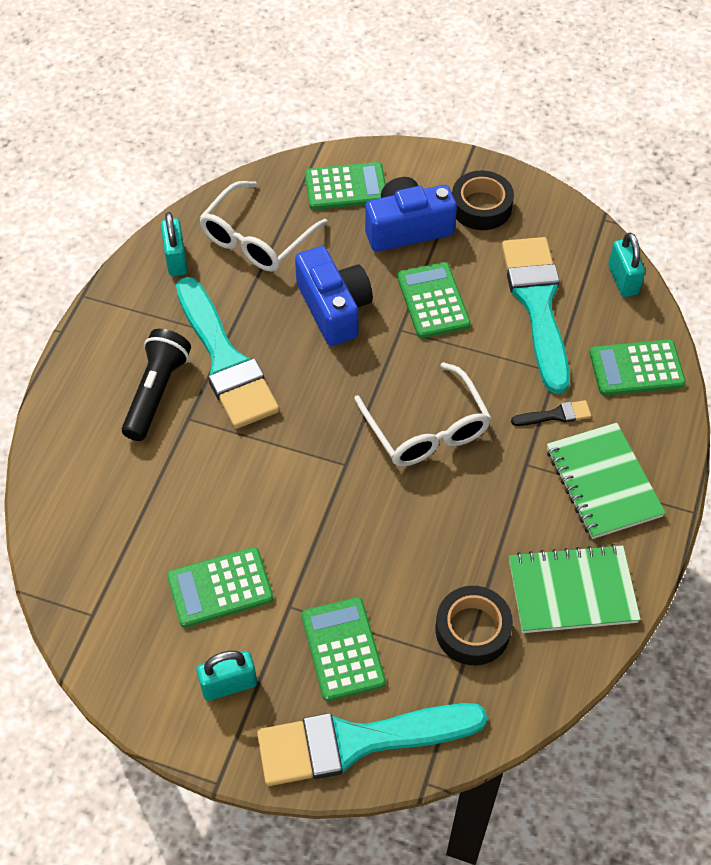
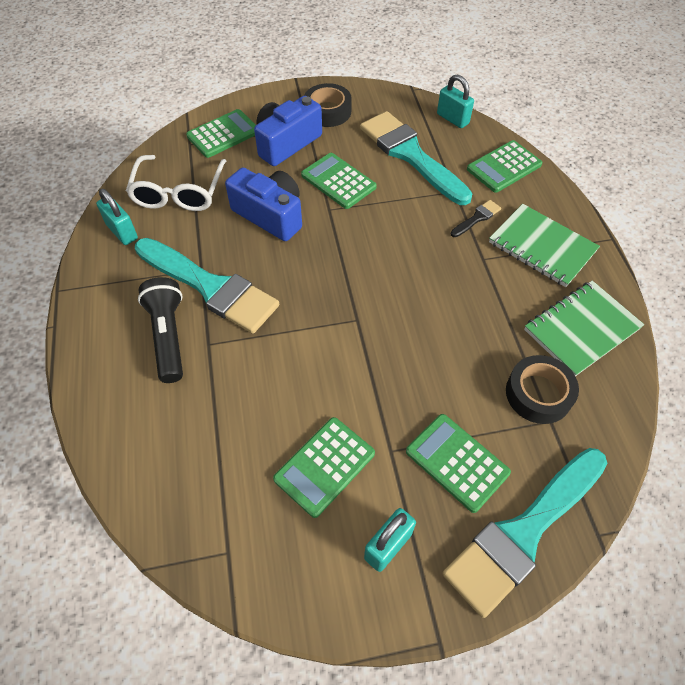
camera: 30 degrees left, 0 degrees up
(427, 429) = (398, 267): white glasses -> none

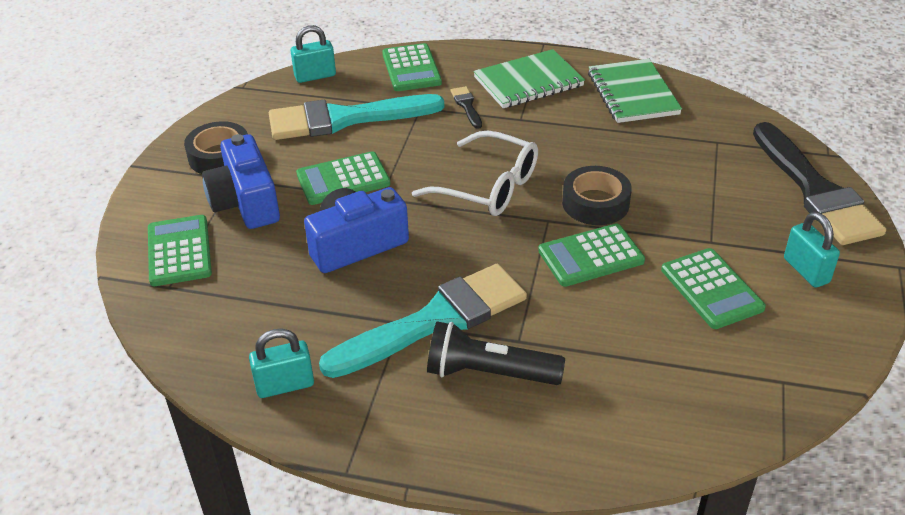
camera: 65 degrees left, 15 degrees down
(178, 193) = (254, 316): white glasses -> white glasses (488, 187)
(457, 462) = (737, 205): green calculator -> green calculator (591, 256)
(524, 532) = (815, 190): turquoise brush -> black brush
(538, 394) = (687, 138): black tape -> black tape (595, 203)

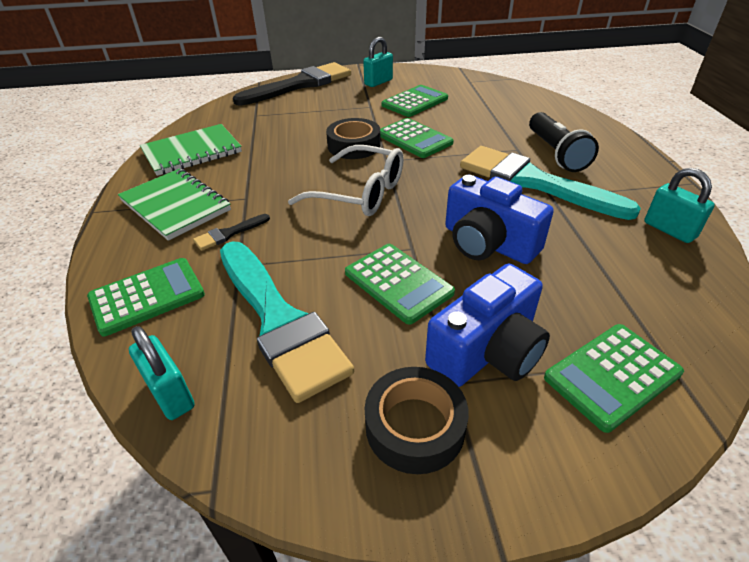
camera: 110 degrees left, 0 degrees up
(488, 187) = (360, 193): white glasses -> white glasses turned 105 degrees clockwise

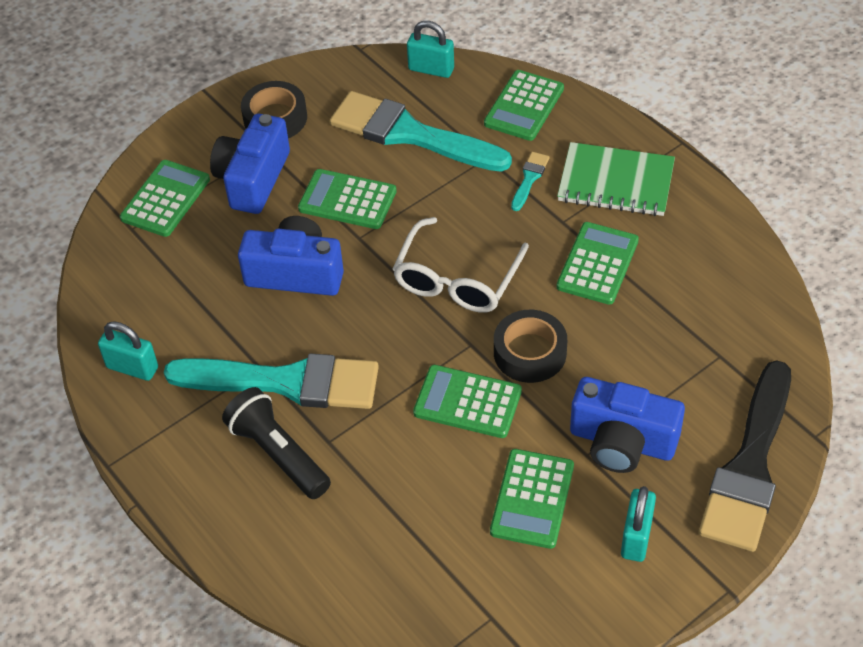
camera: 150 degrees right, 10 degrees up
(192, 152) = (702, 253): green notebook -> none
(229, 233) = (529, 179): black brush -> turquoise brush
(258, 168) = (597, 264): none -> green calculator
(347, 105) = (622, 441): none -> blue camera
(360, 193) = (457, 279): white glasses -> white glasses turned 60 degrees counterclockwise

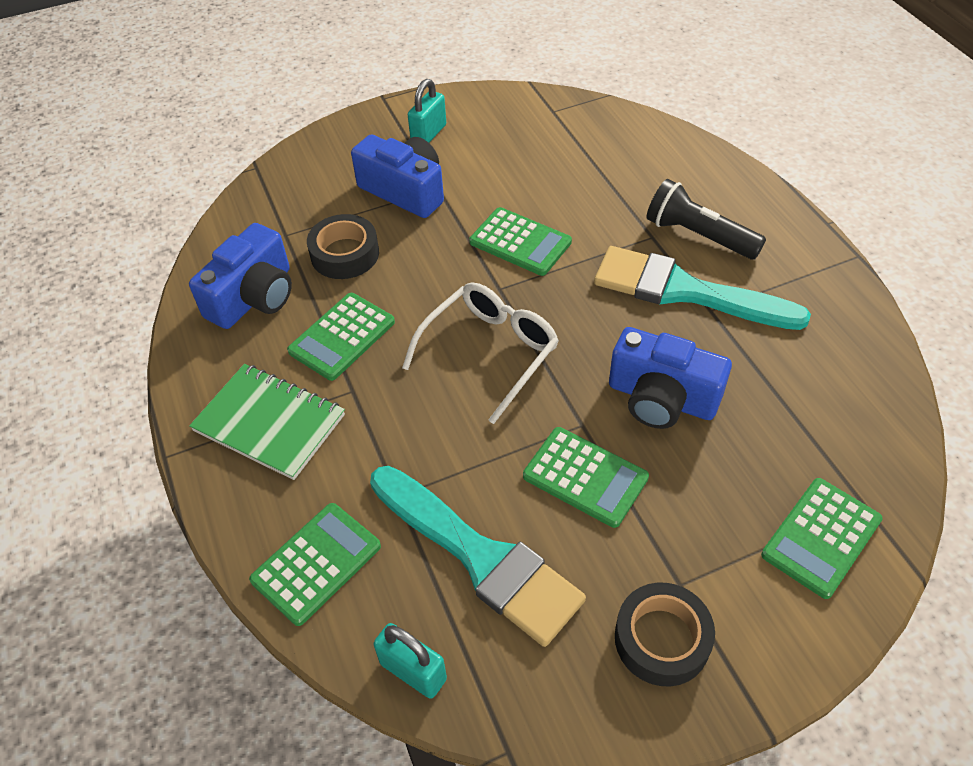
camera: 165 degrees left, 0 degrees up
(132, 368) = (844, 336): turquoise padlock -> none
(253, 179) = (702, 539): blue camera -> blue camera (254, 297)
(278, 454) = (698, 235): black flashlight -> black flashlight turned 150 degrees clockwise
(529, 179) = (361, 452): turquoise brush -> none
(530, 352) = (448, 270): black tape -> black tape (345, 254)
(532, 499) = (494, 168): green calculator -> none
(749, 465) = (318, 159): black brush -> none

